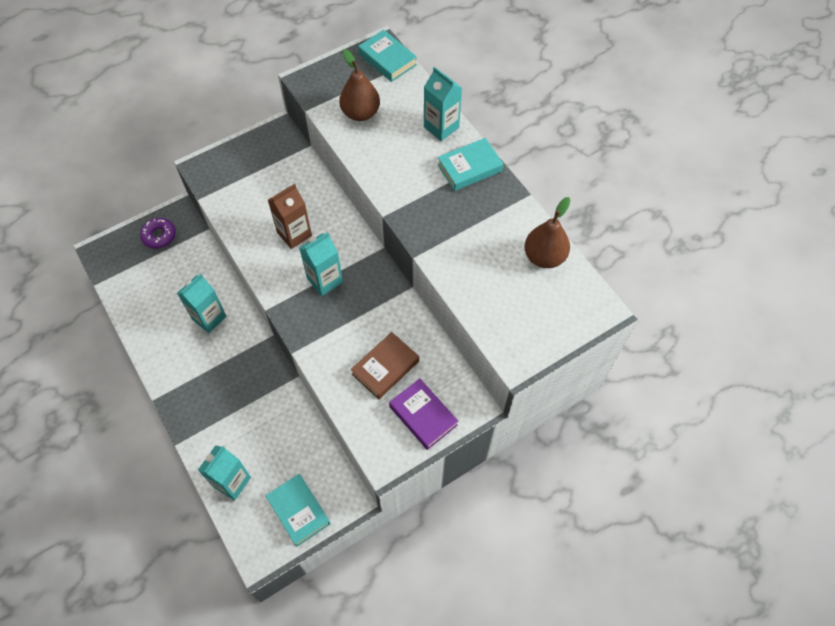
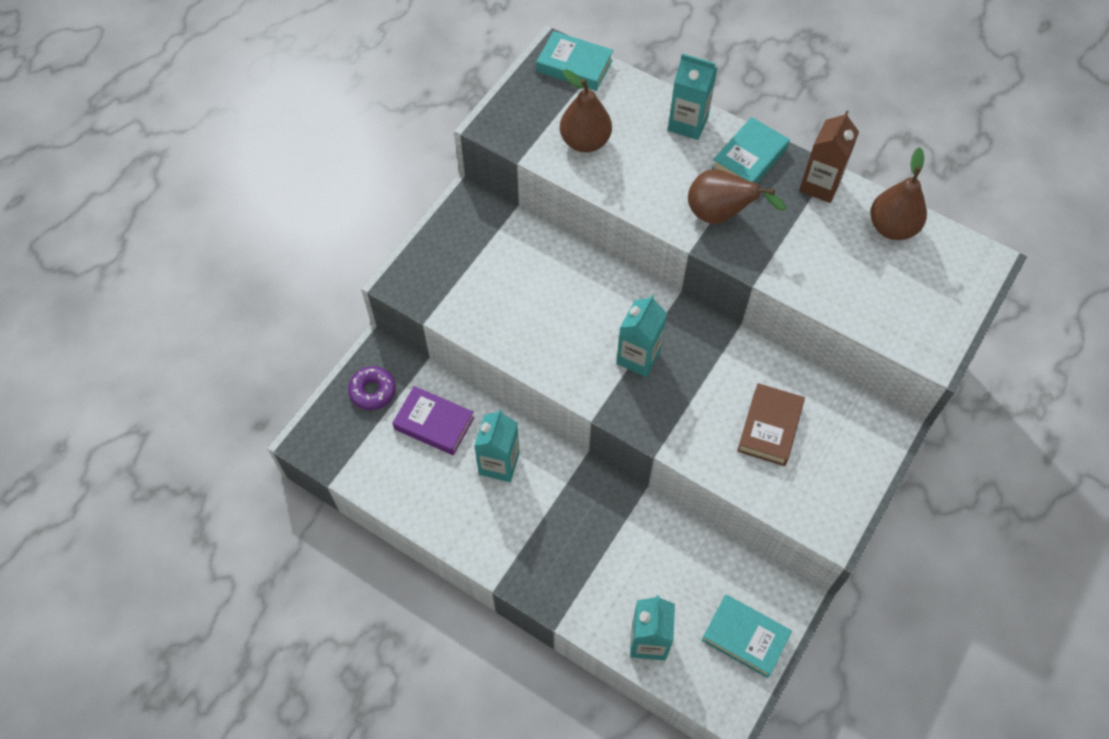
camera: 25 degrees left, 0 degrees up
(294, 234) = (568, 318): brown carton -> brown carton (820, 185)
(422, 199) = (720, 215): none -> brown pear
(423, 416) = (844, 462): purple book -> purple book (434, 423)

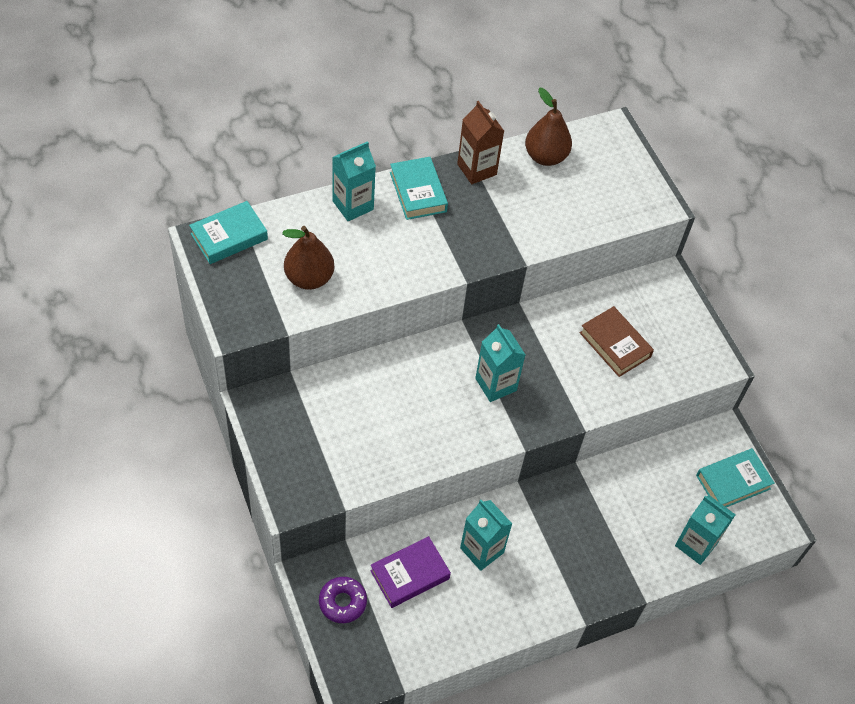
camera: 60 degrees left, 5 degrees down
(720, 215) = (451, 242): brown pear -> none

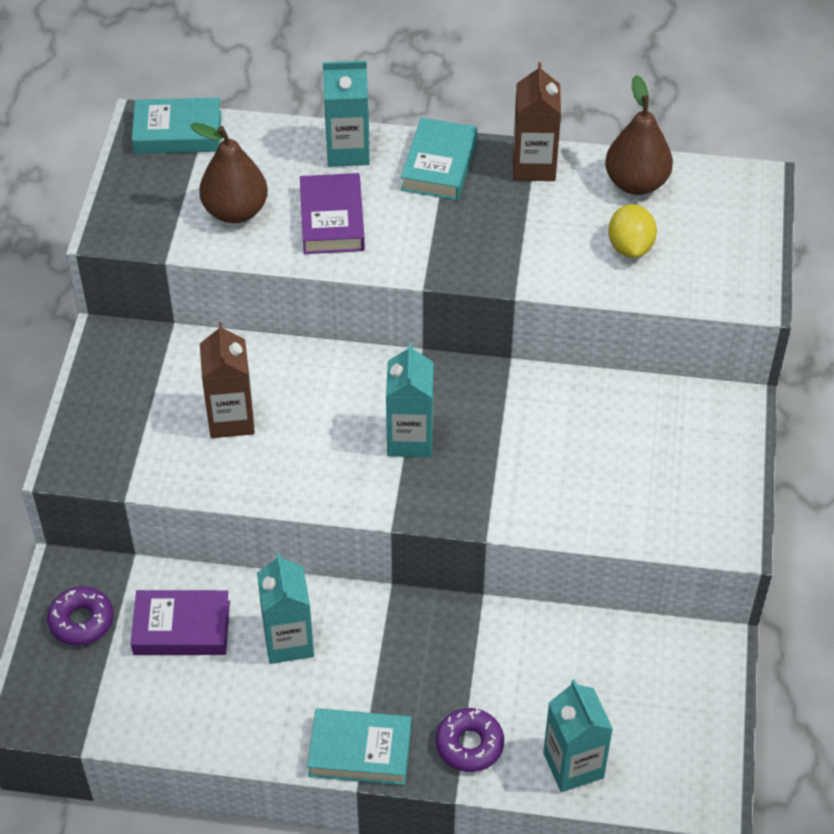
camera: 35 degrees right, 5 degrees down
(375, 422) = (231, 419): none -> brown carton
(376, 258) = (332, 220): none -> purple book
(571, 201) = (630, 247): none -> yellow lemon
(615, 345) = (601, 457): brown book -> none
(631, 562) = (469, 744): none -> purple donut
(733, 482) = (682, 713): turquoise book -> turquoise book (360, 751)

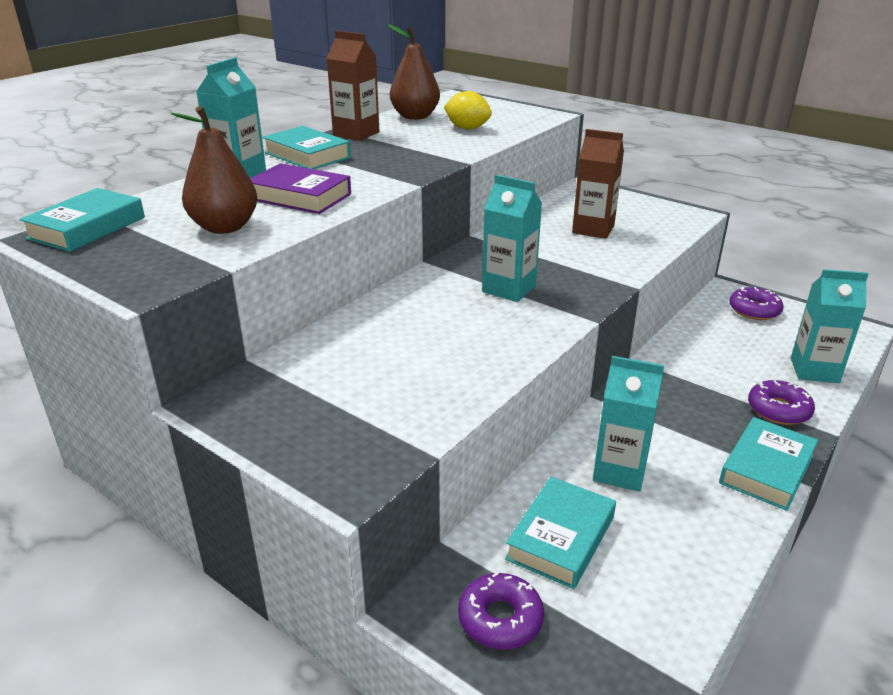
camera: 60 degrees left, 20 degrees down
(181, 628) = (560, 538): purple book -> turquoise book
(231, 419) = (400, 362): brown carton -> brown carton (593, 229)
(680, 683) = (754, 310): none -> purple donut

